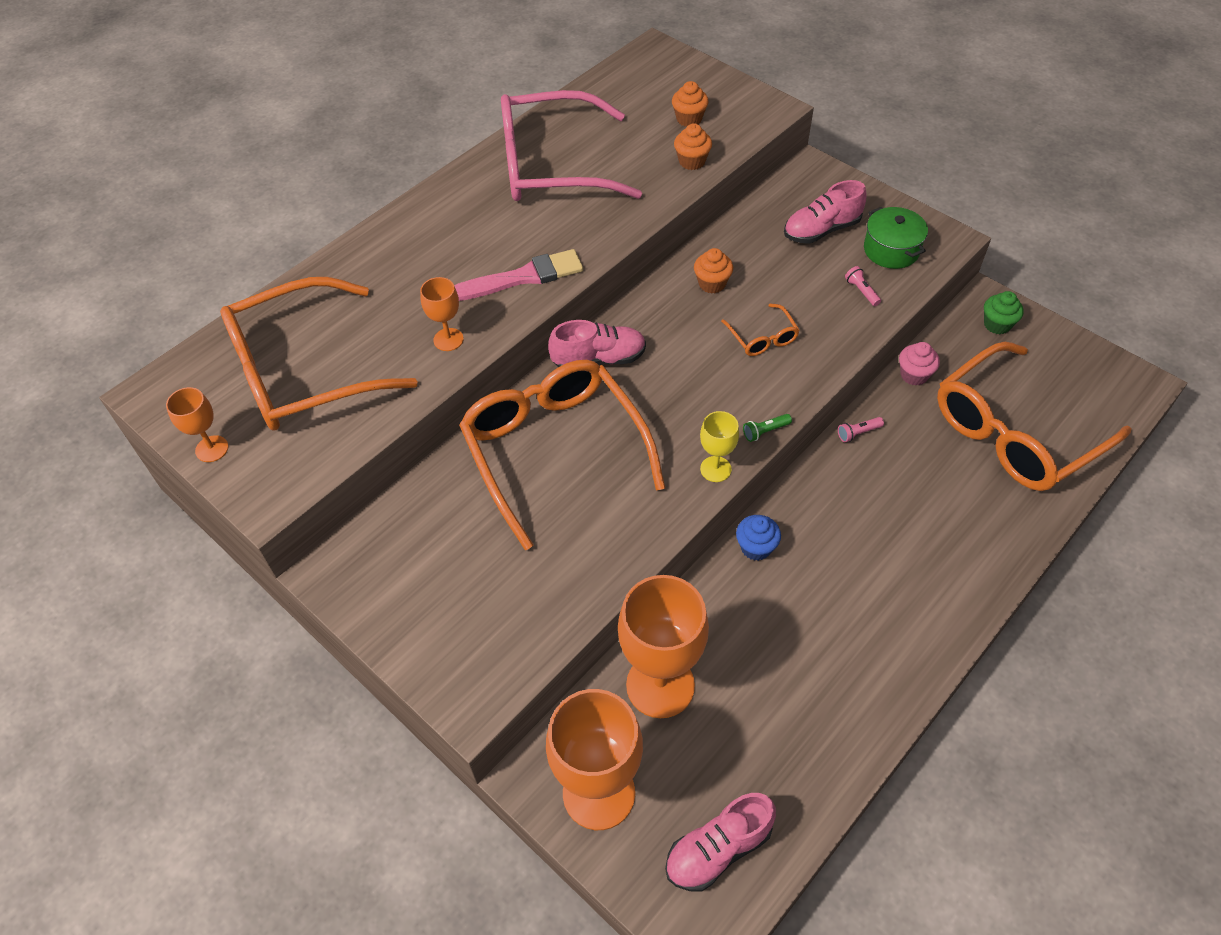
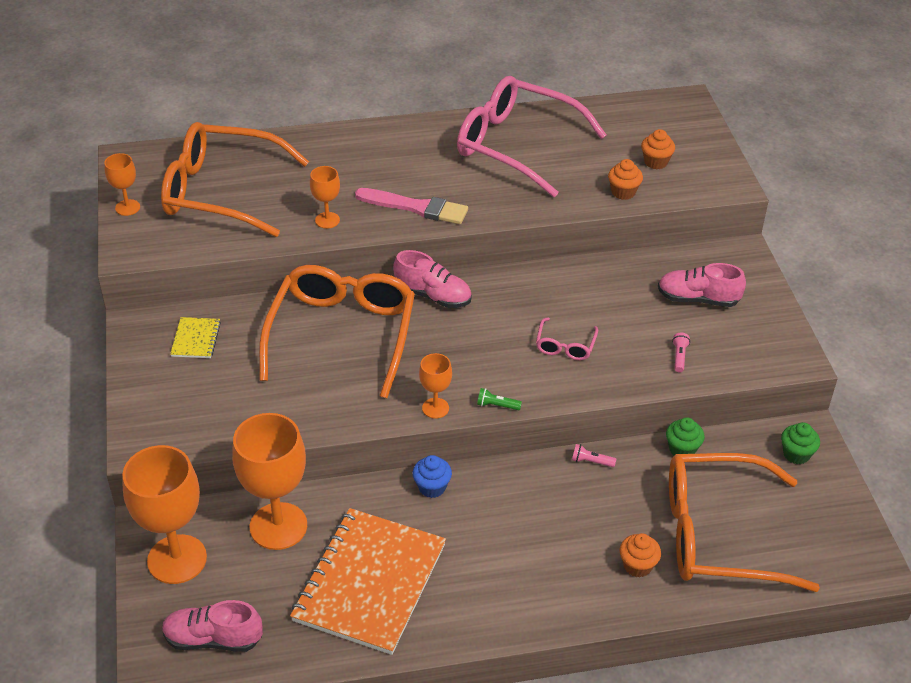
camera: 35 degrees right, 10 degrees down
(411, 548) = (196, 339): none -> yellow notebook
(712, 284) = (569, 291): orange cupcake -> orange cupcake (637, 565)
(715, 469) = (435, 408): yellow goblet -> orange goblet
(762, 337) = (565, 345): orange glasses -> pink glasses
(797, 680) = (370, 582): none -> orange notebook
(891, 250) = (739, 342): green pot -> none
(914, 375) = (682, 449): pink cupcake -> green cupcake

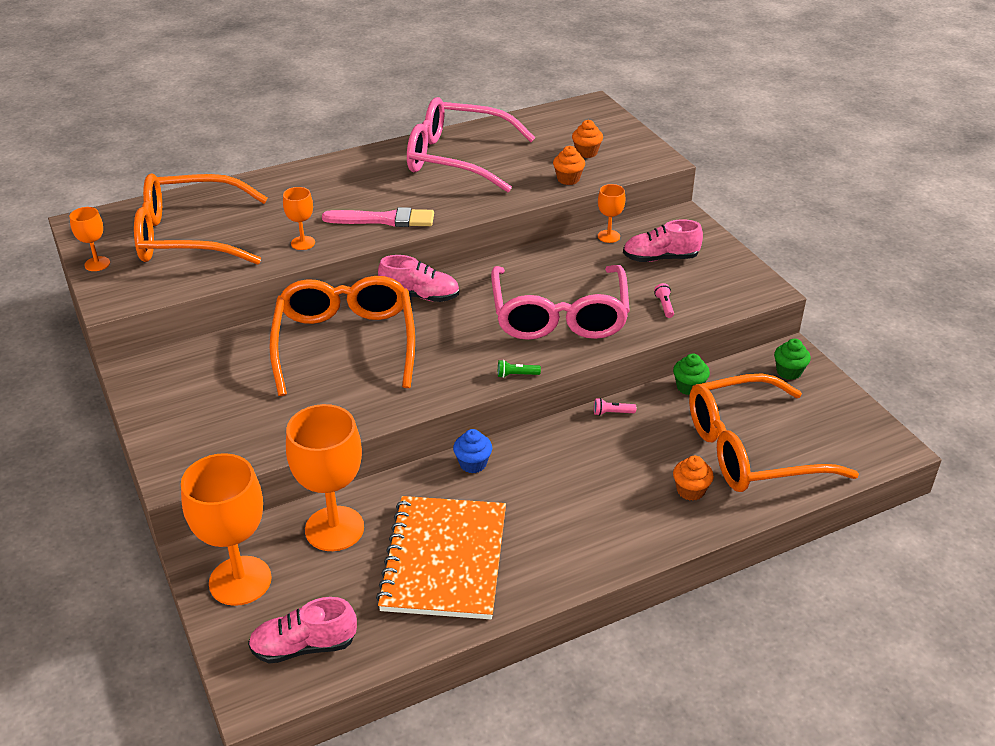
camera: 15 degrees left, 5 degrees down
(196, 339) = (200, 372): yellow notebook -> none
(435, 408) = (459, 388): orange goblet -> orange goblet (608, 236)
(565, 345) = (559, 315): pink glasses -> pink glasses, size x2.42

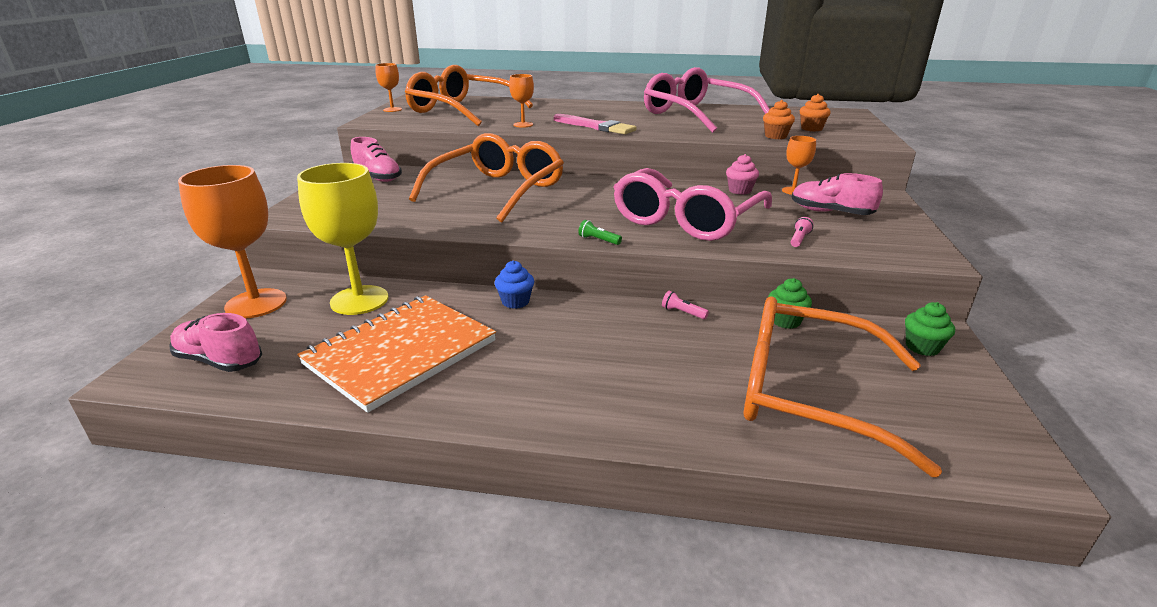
camera: 35 degrees right, 10 degrees down
(334, 528) = (359, 300): orange goblet -> yellow goblet
(420, 296) = (587, 184): pink shoe -> pink shoe (378, 177)
(565, 253) = (740, 190): none -> pink cupcake
(690, 490) = (695, 400): orange cupcake -> none

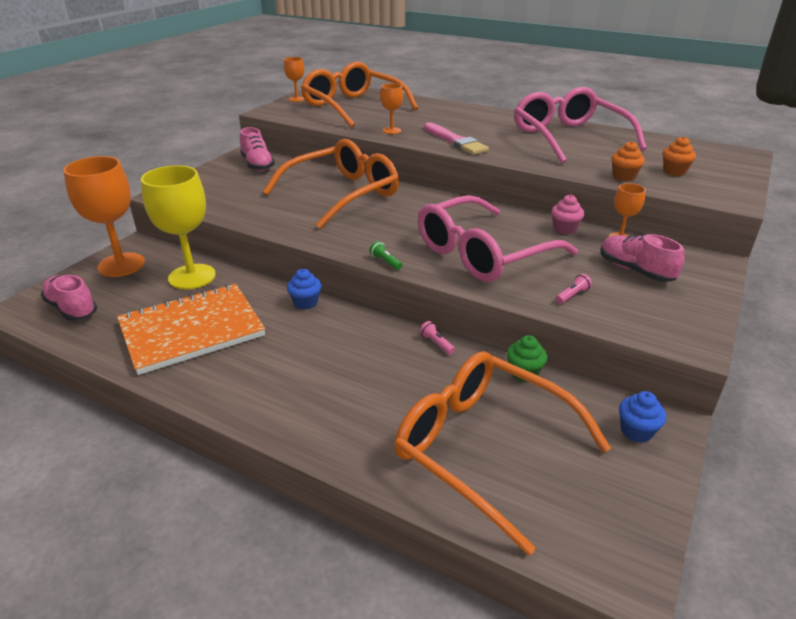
camera: 20 degrees right, 5 degrees up
(922, 347) = (636, 431): green cupcake -> blue cupcake

